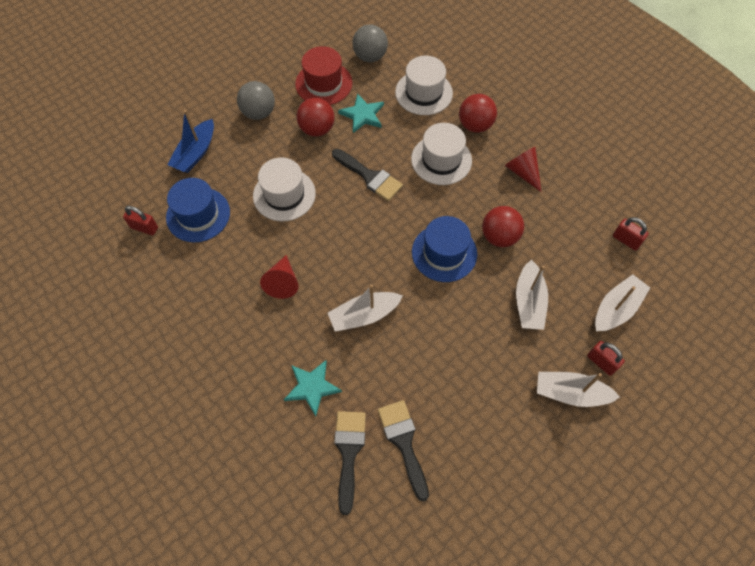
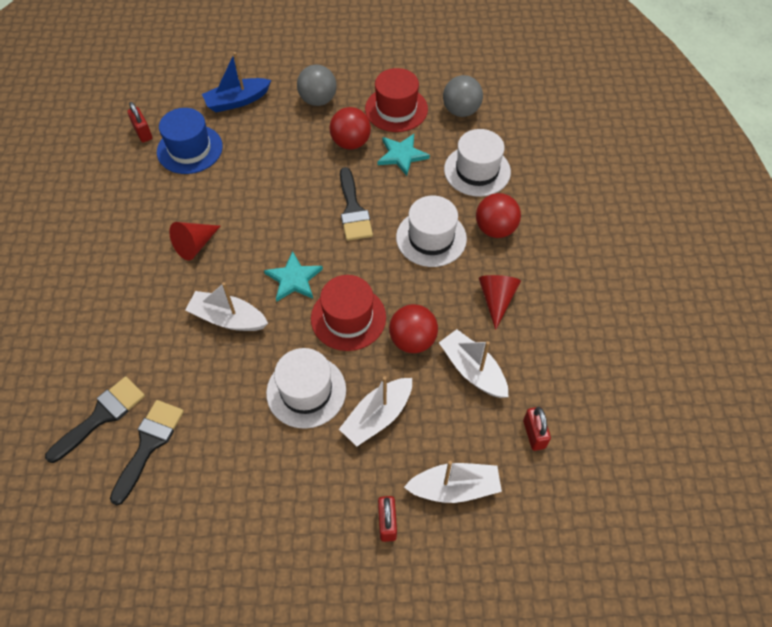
camera: 40 degrees right, 5 degrees down
(284, 194) = (269, 177): white hat -> white hat (306, 391)
(312, 387) = (129, 343): turquoise star -> turquoise star (294, 279)
(444, 253) = (348, 318): blue hat -> red hat
(570, 393) = (329, 525): white boat -> white boat (473, 370)

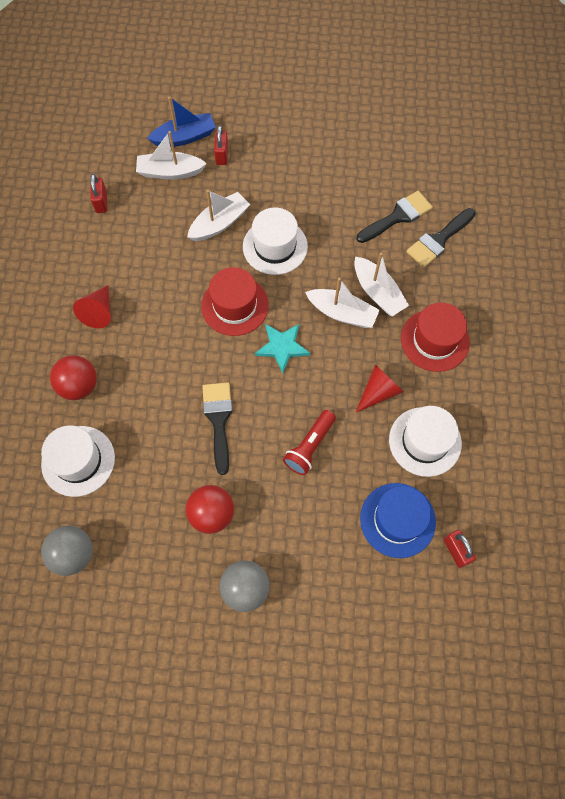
camera: 175 degrees left, 10 degrees up
(149, 445) = (397, 217): black brush -> black brush turned 150 degrees counterclockwise
(237, 101) = (346, 595): blue boat -> blue boat (184, 137)
(265, 195) = (309, 447): none -> red flashlight
(396, 109) = (151, 564): red hat -> red hat (435, 340)
(402, 155) = (156, 490): turquoise star -> none
(412, 340) = (181, 281): red ball -> none
(431, 238) = (145, 381): white hat -> white hat (425, 441)
(473, 370) = (136, 252): white boat -> white boat (377, 292)

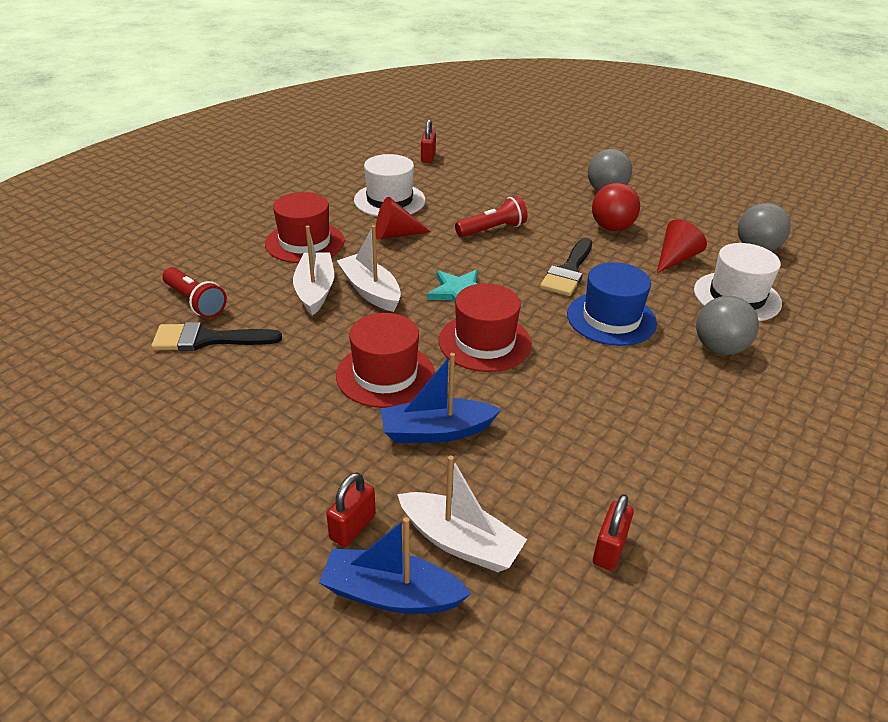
camera: 150 degrees left, 30 degrees down
(79, 386) = (719, 348): red ball -> grey ball
(99, 312) = (669, 405): red cone -> red cone (675, 259)
(219, 223) = (436, 431): white boat -> blue boat
(275, 246) = (385, 374): white hat -> red hat
(397, 520) = (456, 179): blue hat -> blue hat (611, 318)
(438, 240) = (195, 302): black brush -> red flashlight

